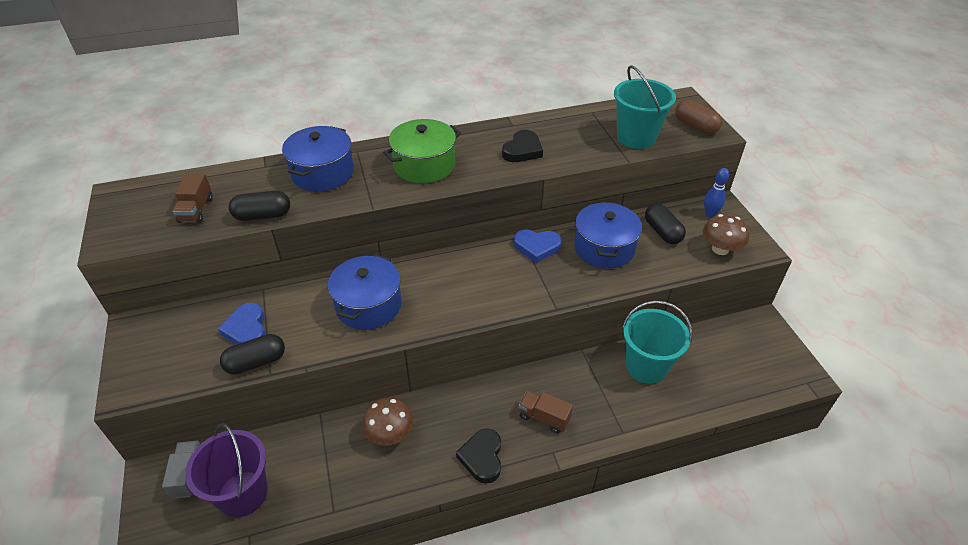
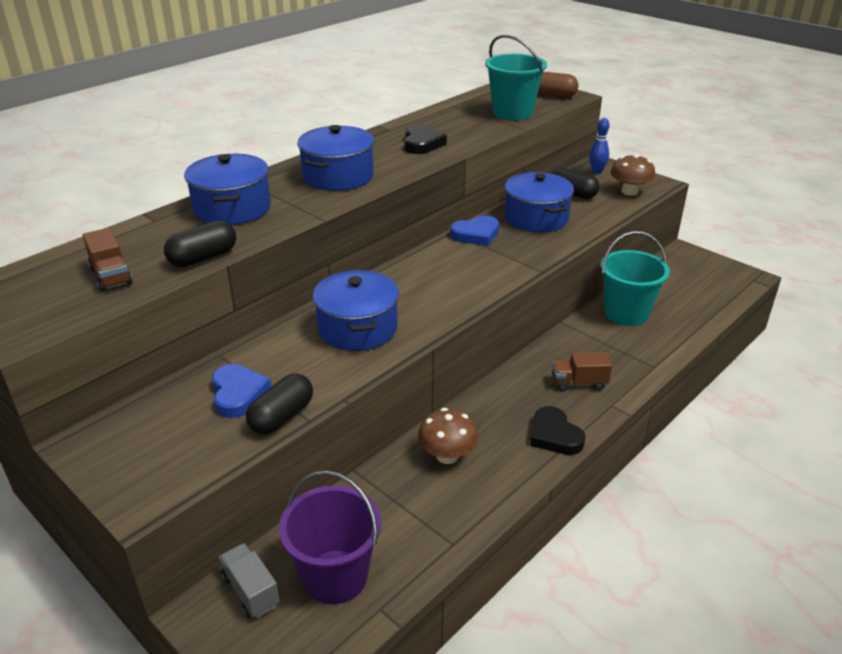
camera: 30 degrees left, 10 degrees down
(246, 329) = (238, 394): blue heart -> blue heart turned 150 degrees counterclockwise
(424, 165) = (338, 176): green pot -> blue pot

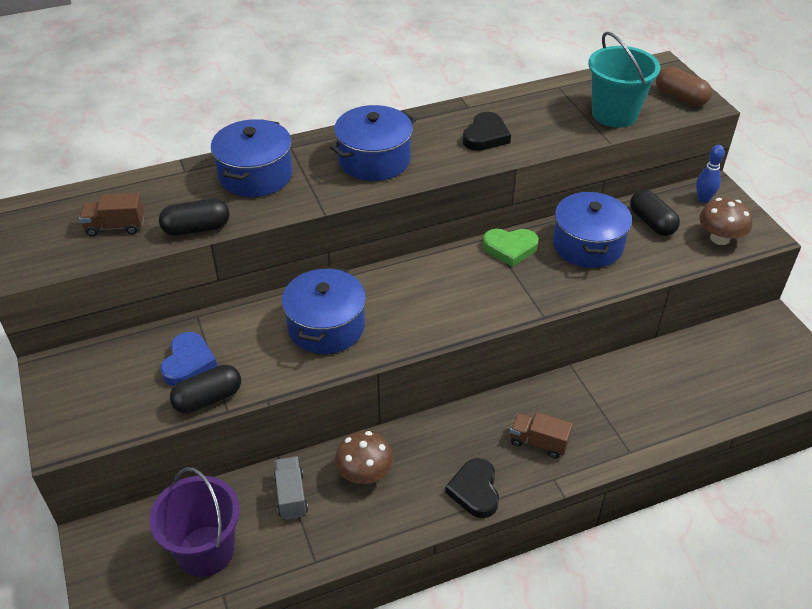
camera: 25 degrees right, 10 degrees up
(111, 276) = (115, 227): brown truck -> brown truck turned 90 degrees clockwise
(251, 591) = (138, 535): grey truck -> grey truck (291, 495)
(476, 234) = (510, 248): blue heart -> green heart
(626, 313) = (647, 378): turquoise bucket -> none

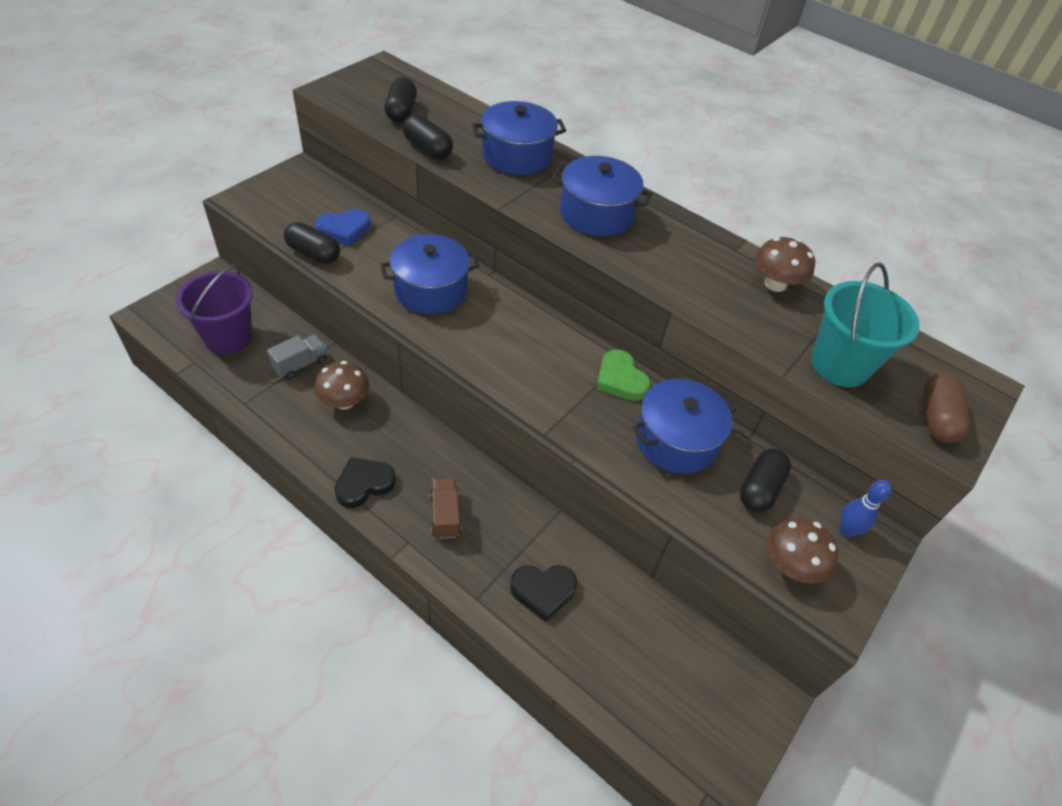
camera: 55 degrees right, 5 degrees up
(115, 227) = (401, 112): brown truck -> black capsule
(485, 136) = (700, 275): black heart -> black heart (543, 591)
(518, 105) = (775, 284): none -> brown mushroom

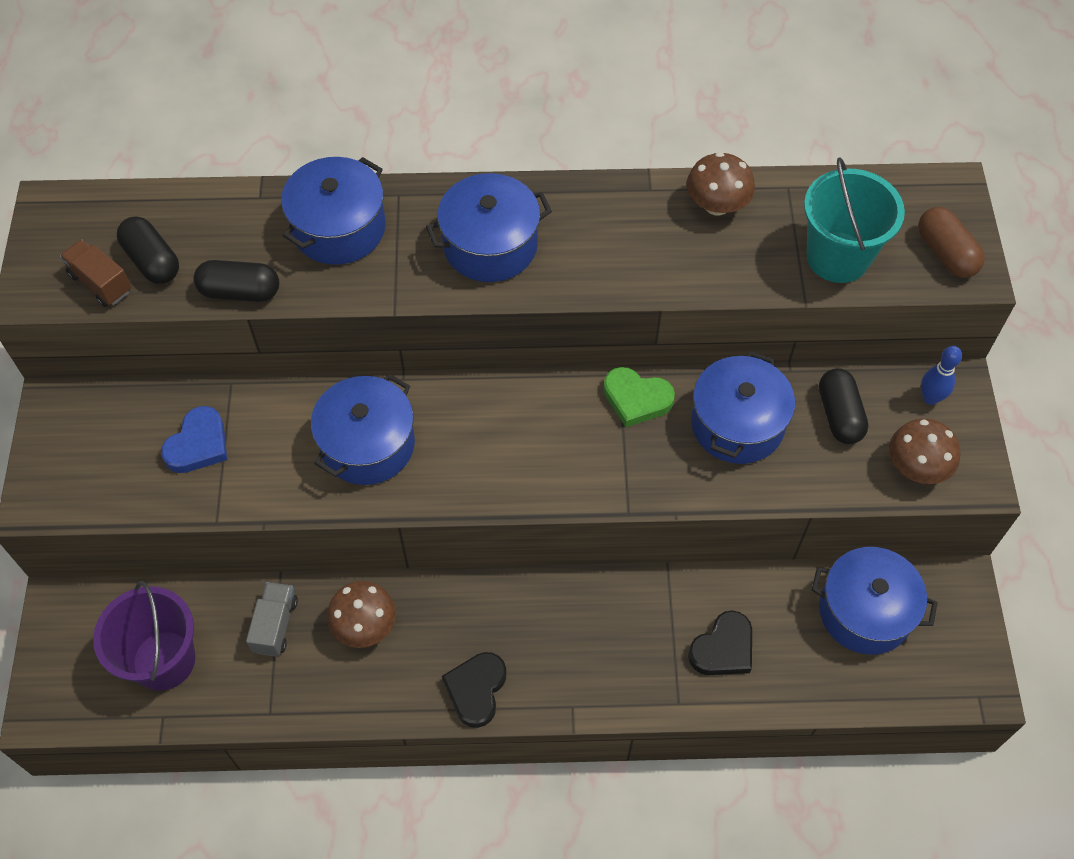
camera: 35 degrees left, 10 degrees up
(313, 254) = (201, 500): black capsule -> none
(445, 515) = (577, 654): brown truck -> brown truck (101, 283)
(671, 654) = (865, 611): none -> blue pot

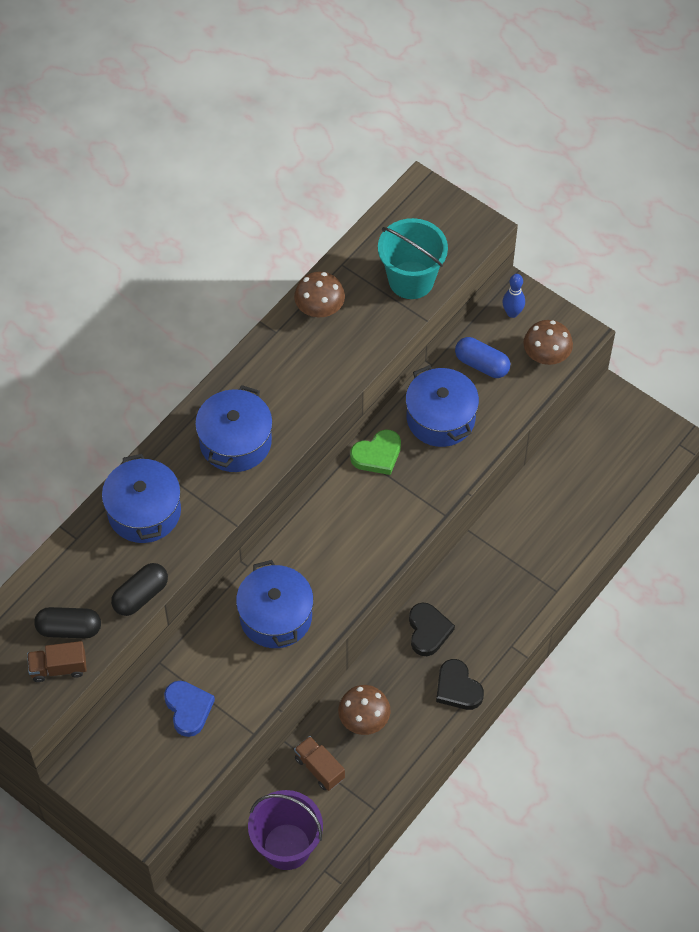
camera: 50 degrees left, 0 degrees up
(275, 625) = (319, 768): grey truck -> brown truck
(723, 648) = (544, 543): black heart -> black heart (428, 631)
(839, 415) = (481, 364): black capsule -> blue capsule
(865, 611) = (586, 456): blue pot -> none
(946, 253) = (458, 228): brown capsule -> none

